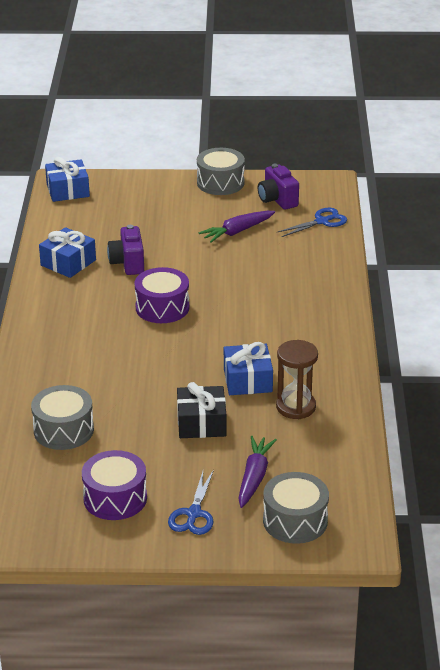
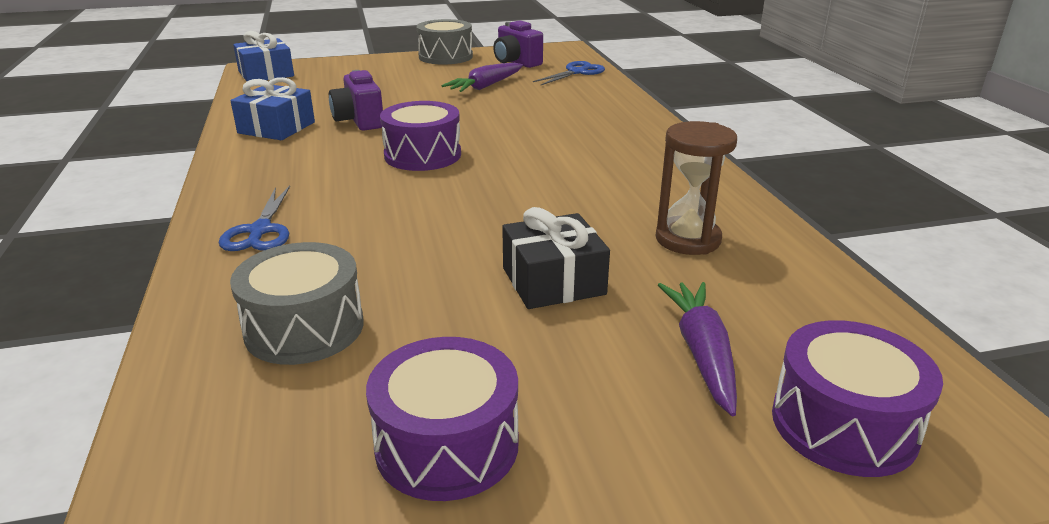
camera: 15 degrees left, 5 degrees down
(194, 513) = (632, 448): blue scissors -> blue scissors (260, 230)
(248, 380) = (591, 216): blue gift -> none
(295, 521) = (843, 424): grey drum -> purple drum

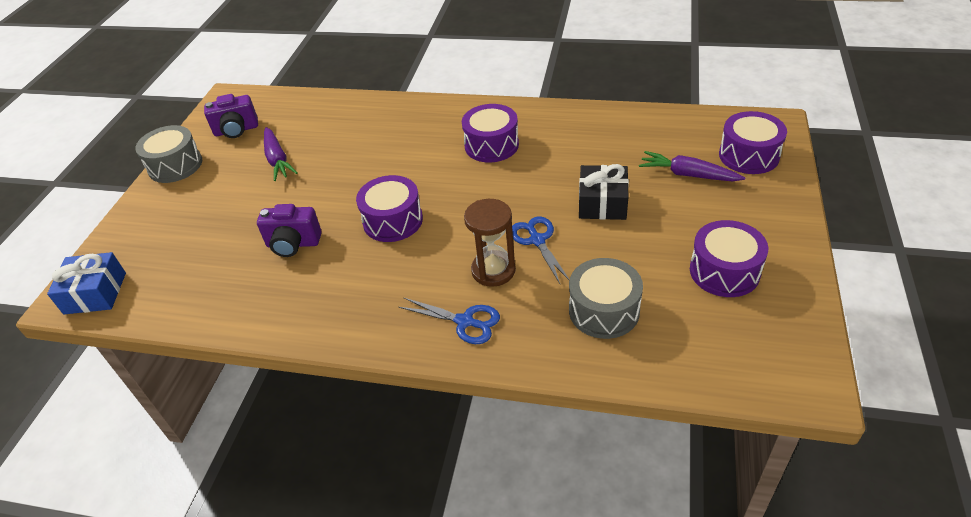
camera: 60 degrees left, 15 degrees up
(276, 128) = (263, 297): blue gift -> none
(577, 72) = (292, 107): blue scissors -> blue scissors (537, 240)
(613, 177) = (491, 145): none -> purple drum
(688, 239) = (585, 143): brown hourglass -> brown hourglass (493, 270)

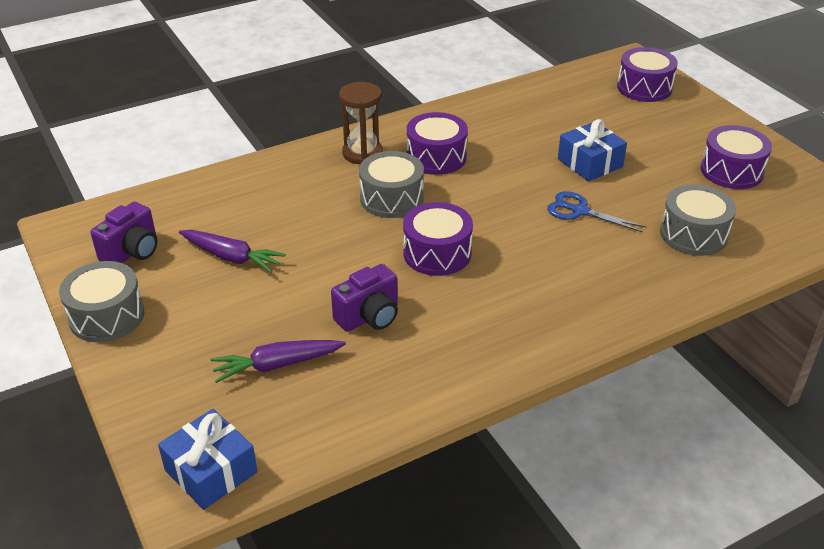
camera: 45 degrees left, 5 degrees down
(419, 164) = (391, 198): none -> grey drum
(464, 321) = (609, 294): blue scissors -> none
(493, 270) = (578, 248): brown hourglass -> brown hourglass (362, 153)
(602, 203) = (590, 163): black gift -> blue gift
(688, 175) = (622, 117): purple carrot -> purple carrot (277, 365)

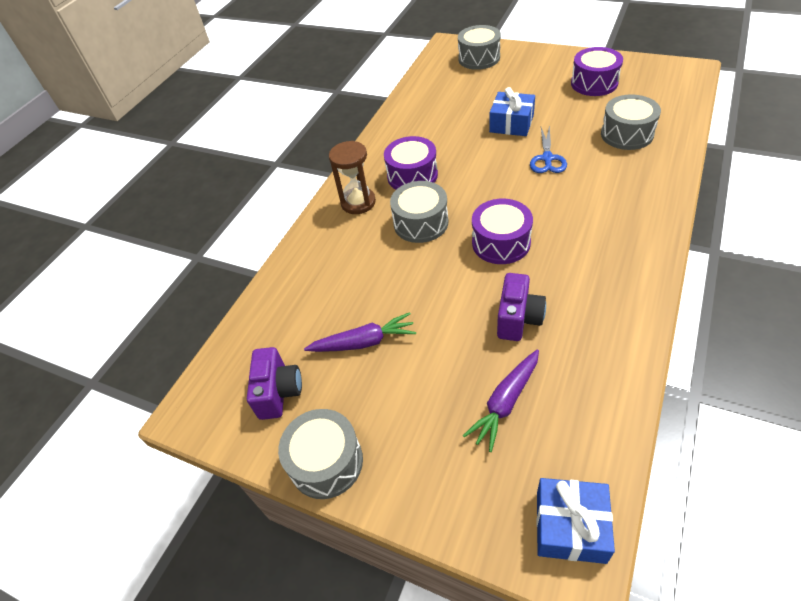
camera: 30 degrees left, 10 degrees up
(580, 211) = (547, 158): blue scissors -> blue scissors turned 75 degrees counterclockwise
(644, 88) = (479, 58): purple drum -> grey drum

